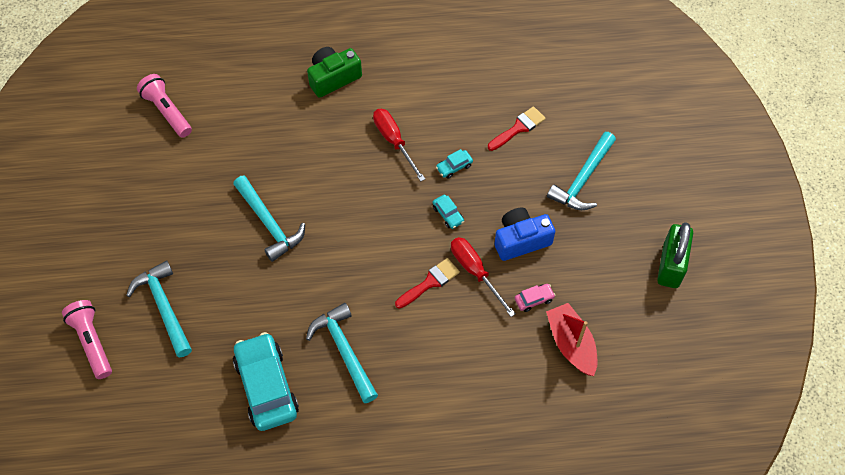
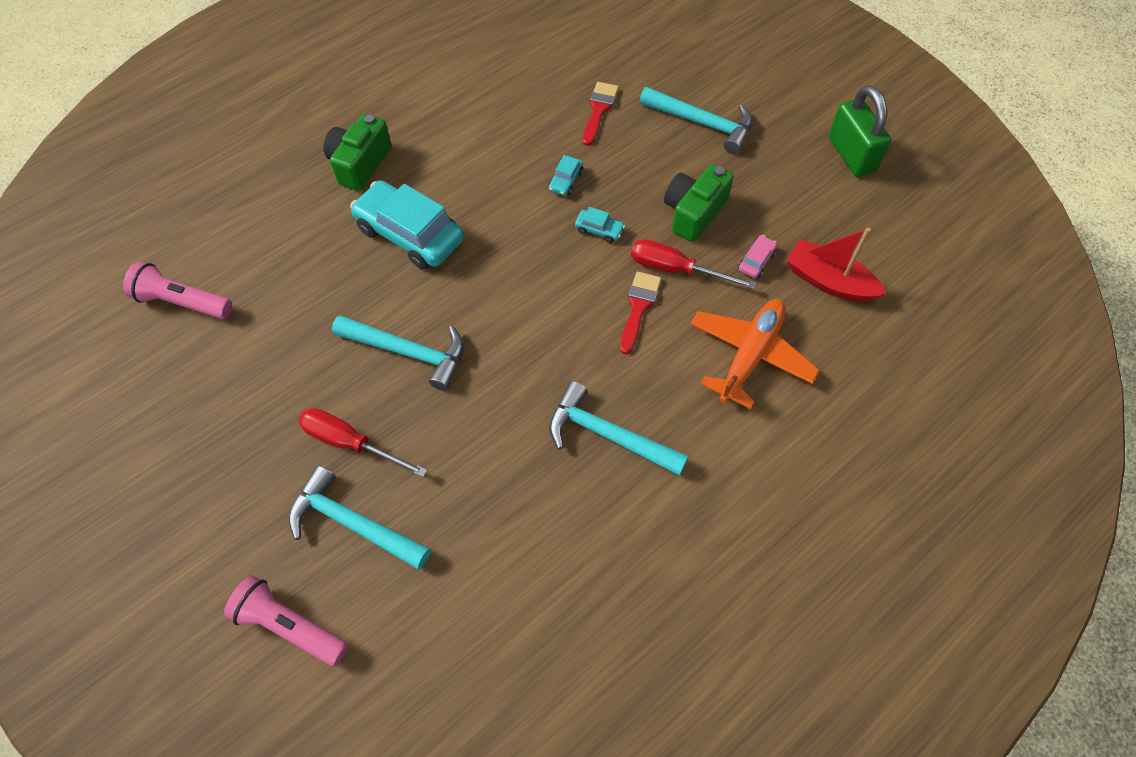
camera: 35 degrees left, 0 degrees up
(266, 387) = (553, 532): turquoise car -> turquoise car (410, 234)
(394, 141) = (481, 190): red screwdriver -> red screwdriver (350, 443)
(474, 359) = (750, 356): none -> orange plane
(521, 240) = (694, 212): blue camera -> green camera
(583, 179) = (702, 123): turquoise hammer -> turquoise hammer turned 60 degrees counterclockwise

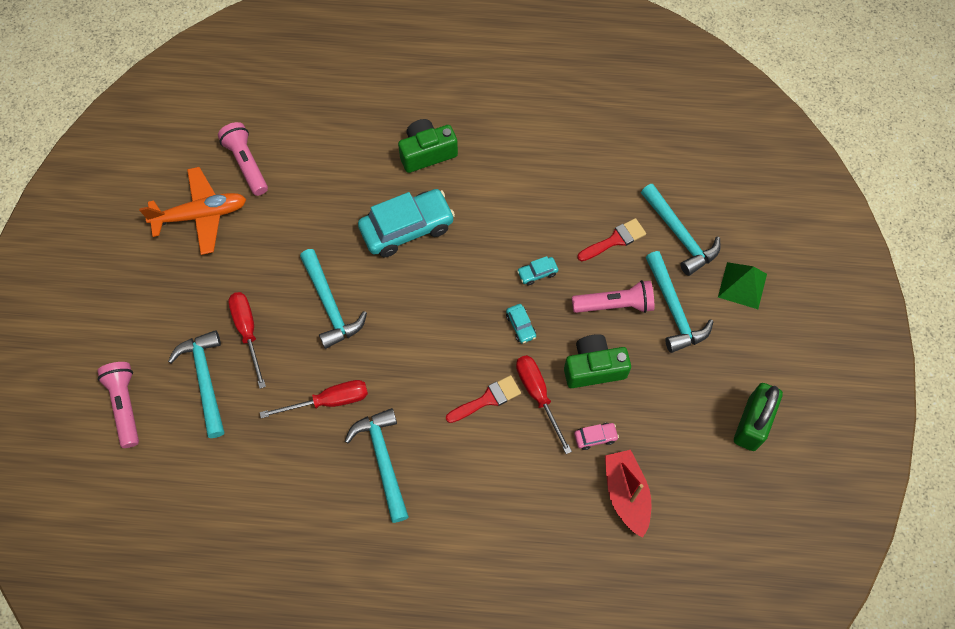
camera: 45 degrees right, 5 degrees up
(410, 234) = (407, 228): turquoise car -> turquoise car turned 75 degrees clockwise
(501, 432) = (329, 401): none -> red screwdriver
(644, 70) = (680, 235): none -> turquoise hammer
(655, 155) = (615, 305): none -> pink flashlight
(730, 69) = (742, 285): none -> green pyramid
(750, 356) = (518, 493): orange plane -> orange plane (201, 215)

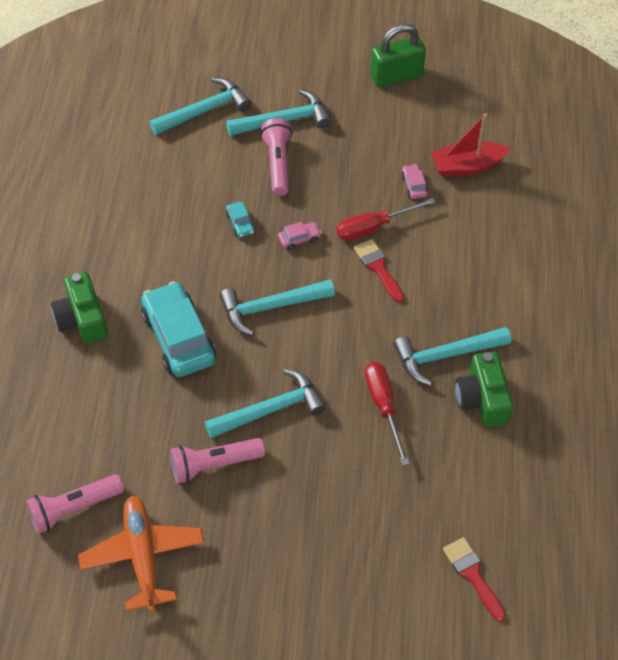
camera: 90 degrees left, 10 degrees down
(125, 405) = (394, 617): pink flashlight -> pink flashlight (214, 464)
(205, 379) = (360, 532): turquoise hammer -> turquoise hammer (270, 307)
(248, 332) = (302, 491): red screwdriver -> none
(521, 326) = (299, 239): turquoise car -> pink car
(593, 368) = (344, 183): green camera -> green camera (482, 399)
(615, 240) = (206, 160): red brush -> red brush (472, 574)
(742, 285) = (261, 70): green pyramid -> none
(751, 423) = (396, 76): green padlock -> green padlock turned 45 degrees counterclockwise

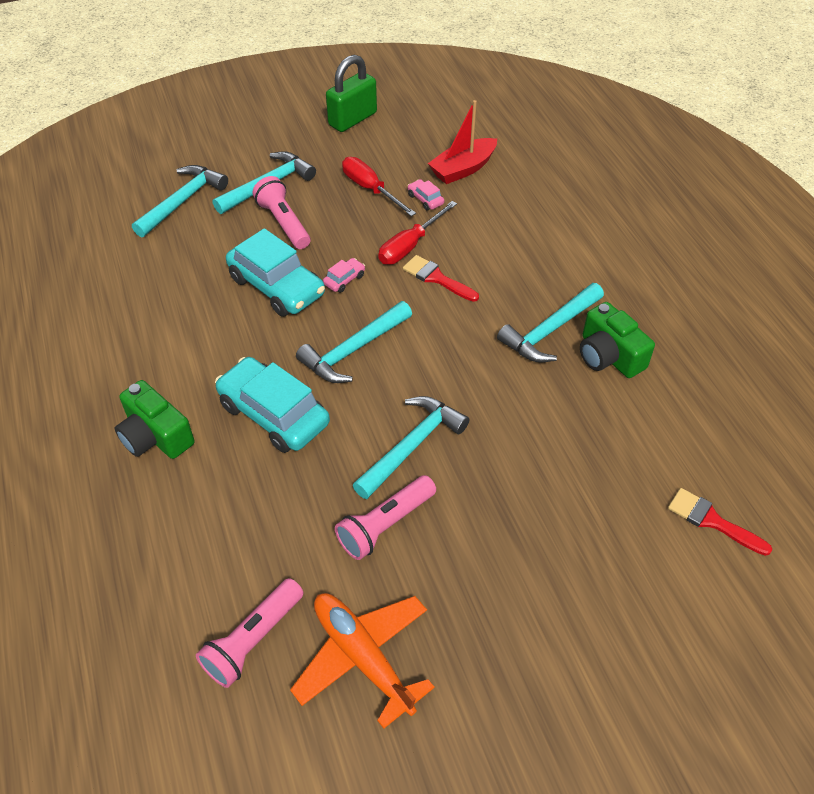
camera: 25 degrees left, 5 degrees down
(240, 223) = (277, 286): turquoise car -> turquoise car, size x2.36
(383, 406) = (522, 398): red screwdriver -> red screwdriver (370, 189)

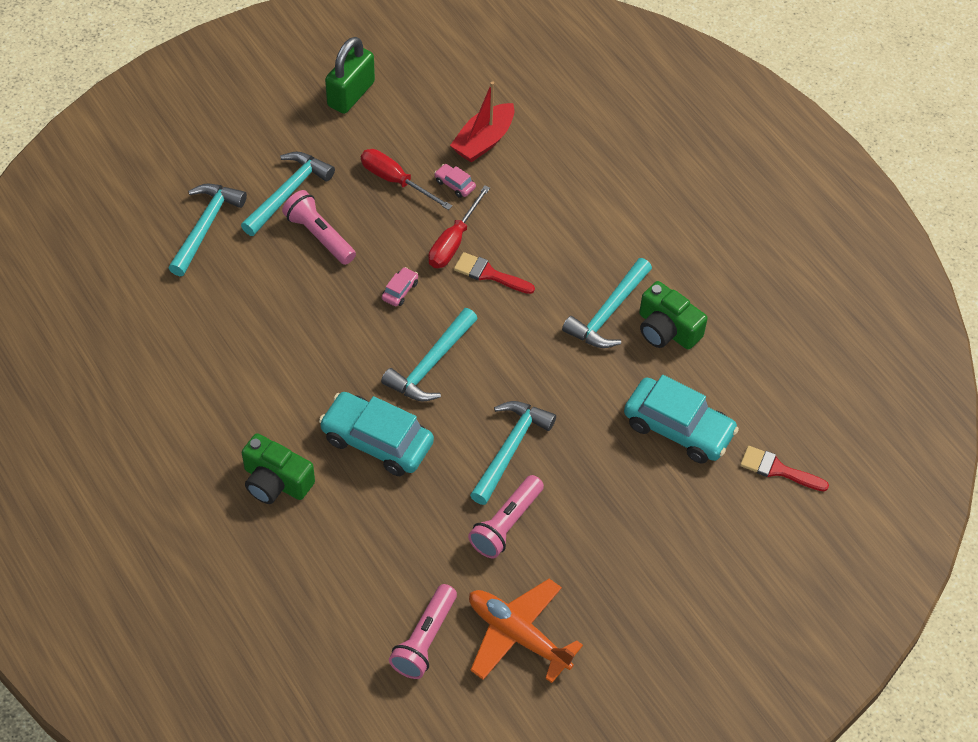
camera: 15 degrees left, 5 degrees up
(277, 286) = (336, 309): turquoise car -> turquoise car (678, 428)

